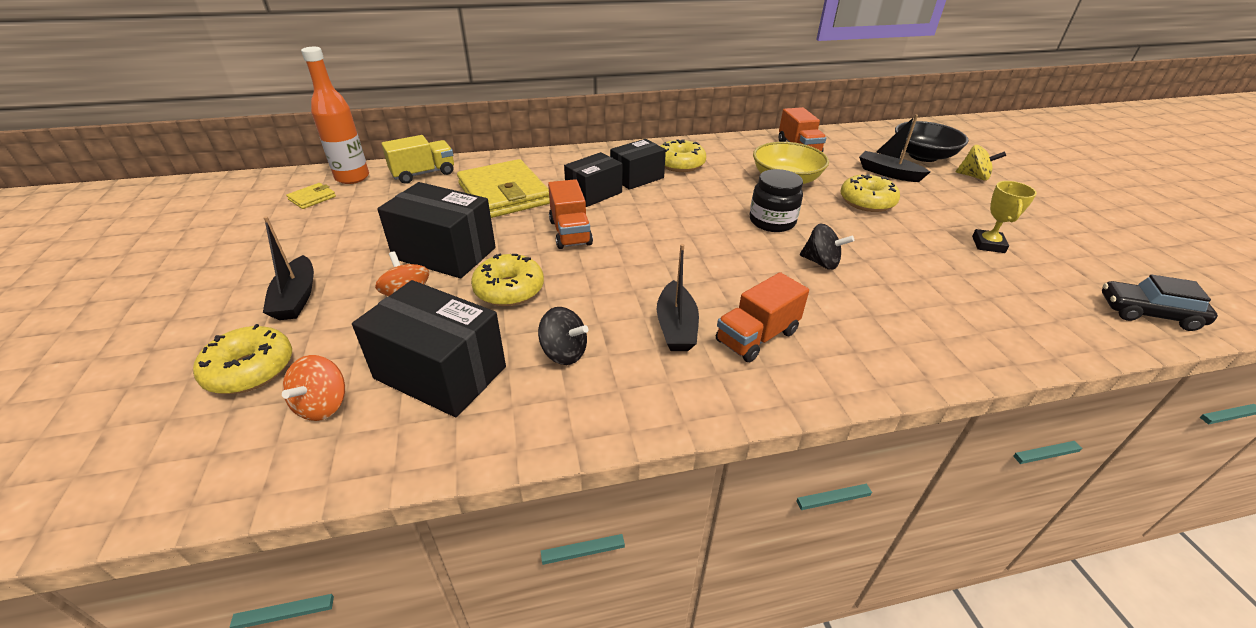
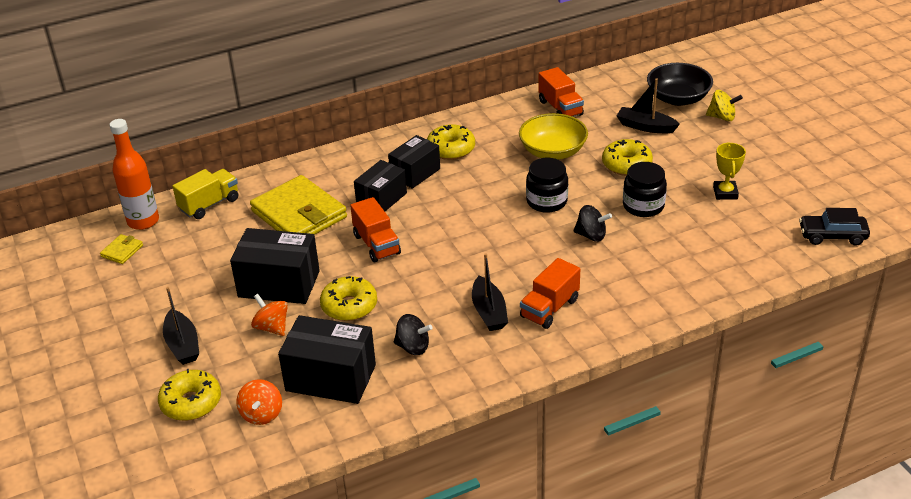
camera: 10 degrees left, 0 degrees up
(886, 242) = (643, 206): none -> black jar

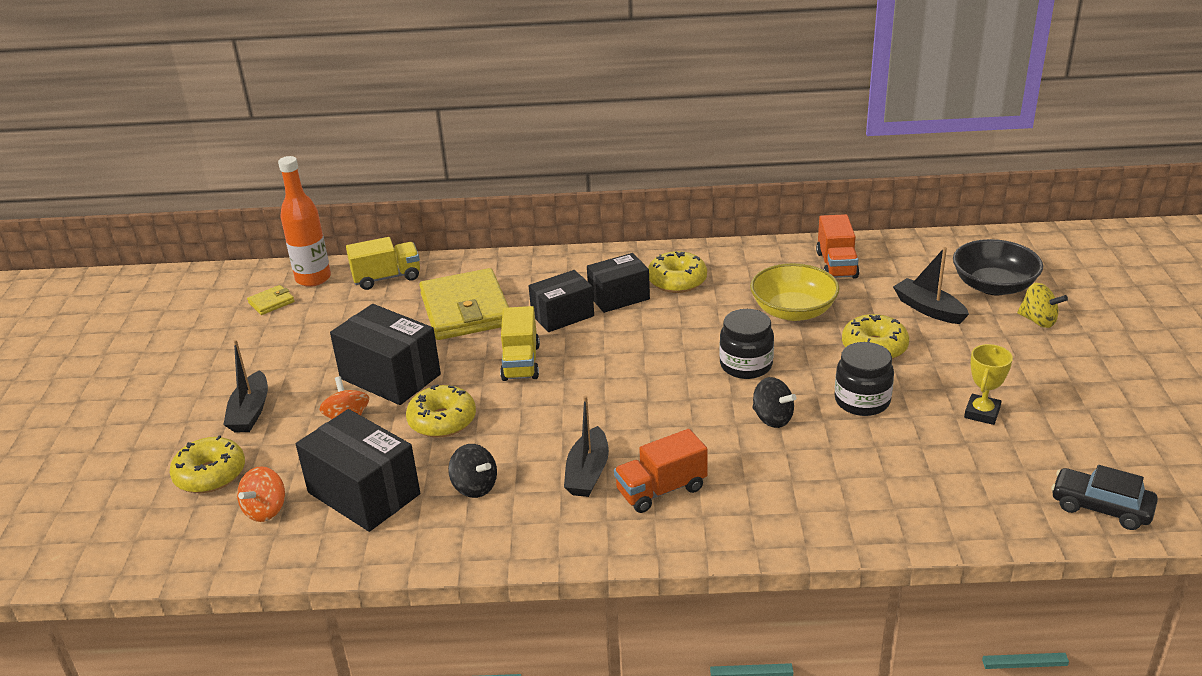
camera: 25 degrees right, 5 degrees down
(376, 244) = (521, 362): orange truck -> yellow truck

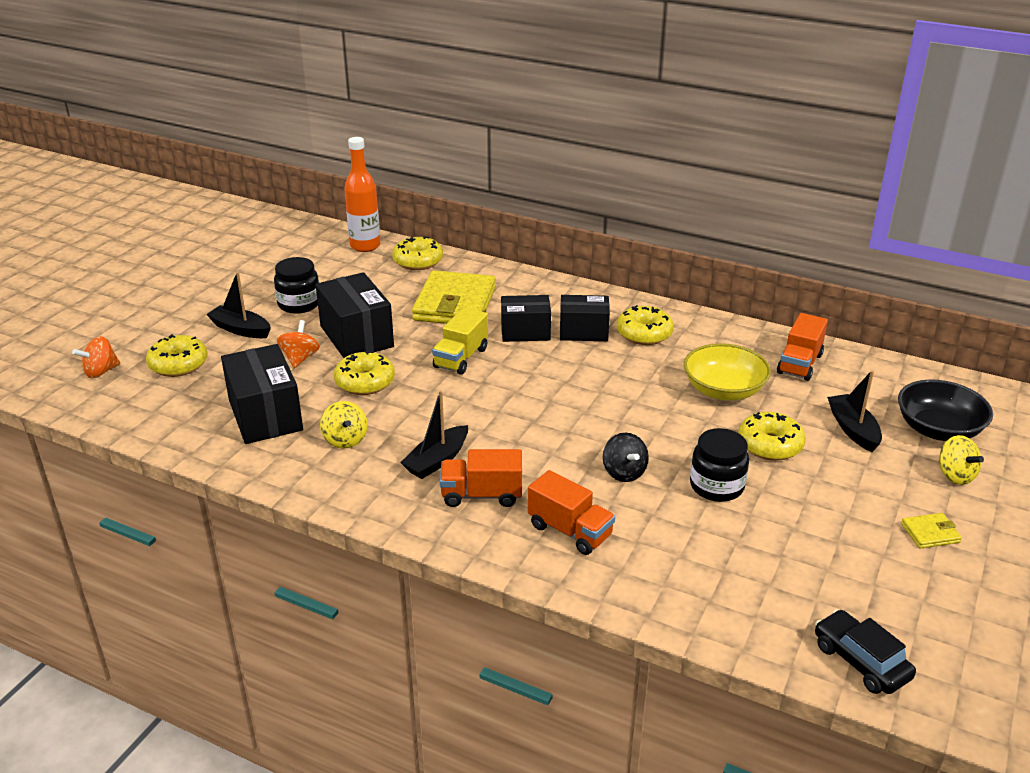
camera: 25 degrees right, 0 degrees up
(250, 412) = (241, 329): black boat -> black boat turned 90 degrees clockwise
(266, 510) = (192, 402): orange spinning top -> orange spinning top (101, 372)
(271, 302) = (321, 255): yellow wallet -> yellow wallet (930, 533)
(387, 278) = (418, 261): yellow truck -> yellow donut
(475, 487) = (345, 440): black spinning top -> yellow spinning top
(746, 365) = (641, 421): black jar -> black jar (299, 304)
(772, 492) = (570, 531): none -> orange truck
(982, 413) = (820, 536): yellow trophy -> none

